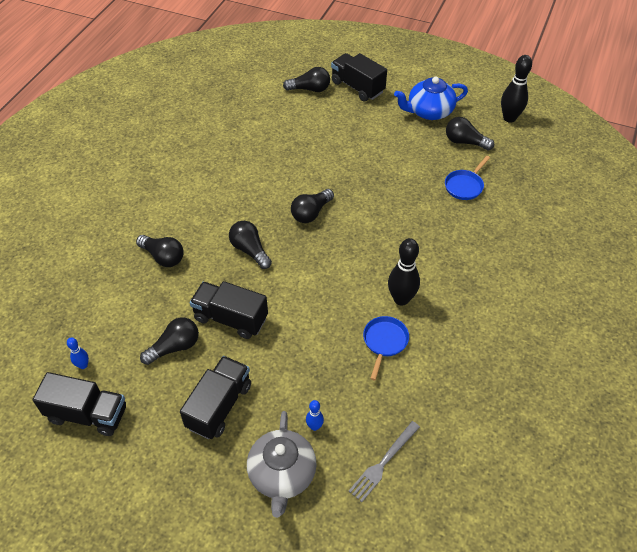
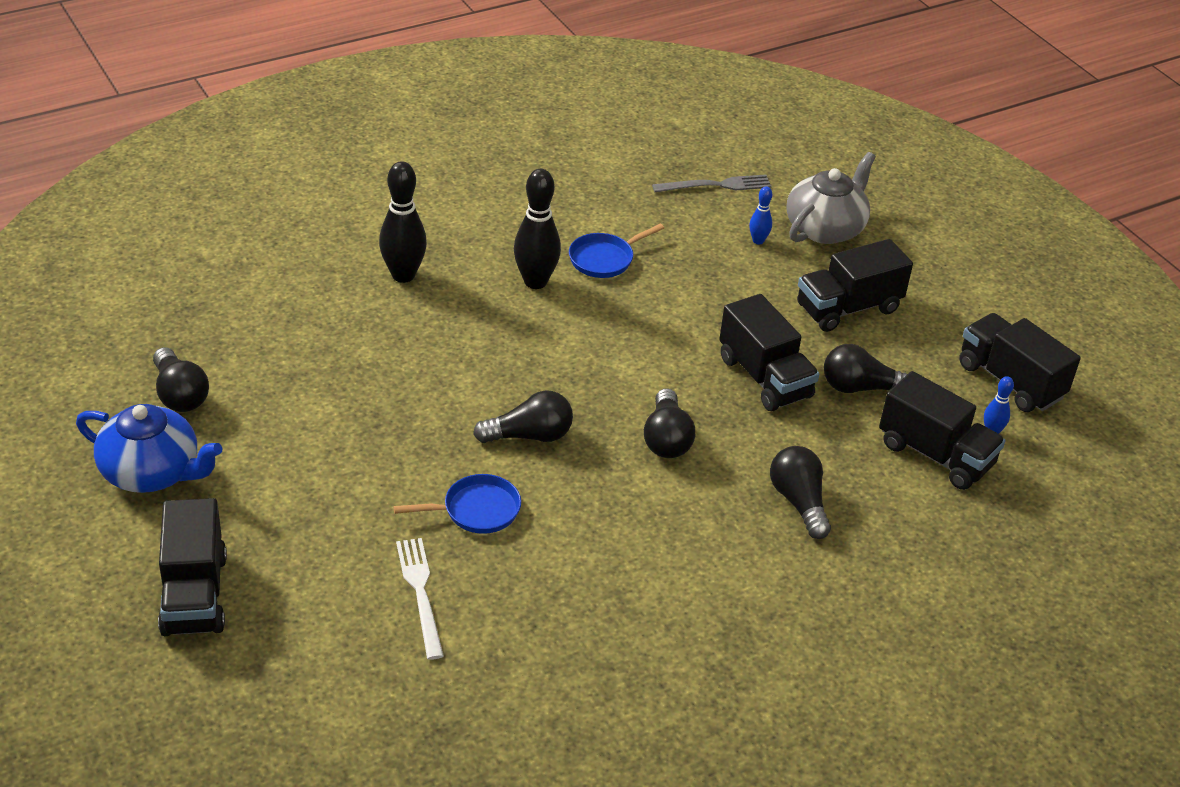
camera: 145 degrees left, 10 degrees down
(109, 328) = (935, 455): none -> black truck
(284, 130) = (420, 593): none -> white fork
(310, 89) = (278, 647): black light bulb -> none
(465, 186) = (276, 343): blue pan -> blue pan (476, 510)
(509, 118) = (59, 386): black bowling pin -> black bowling pin (403, 275)

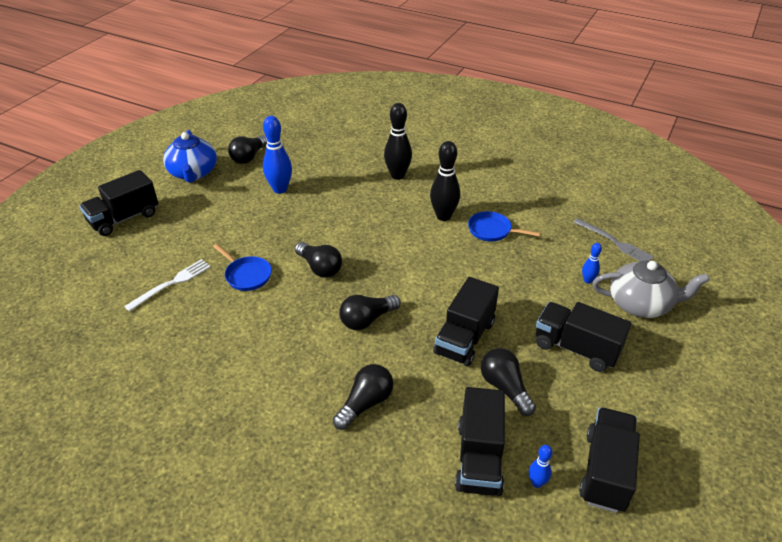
camera: 60 degrees right, 0 degrees up
(307, 398) = (280, 189): none -> blue bowling pin

